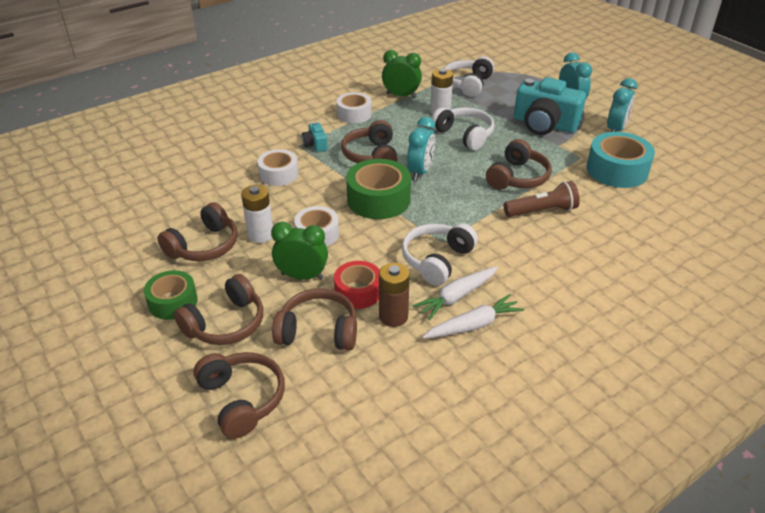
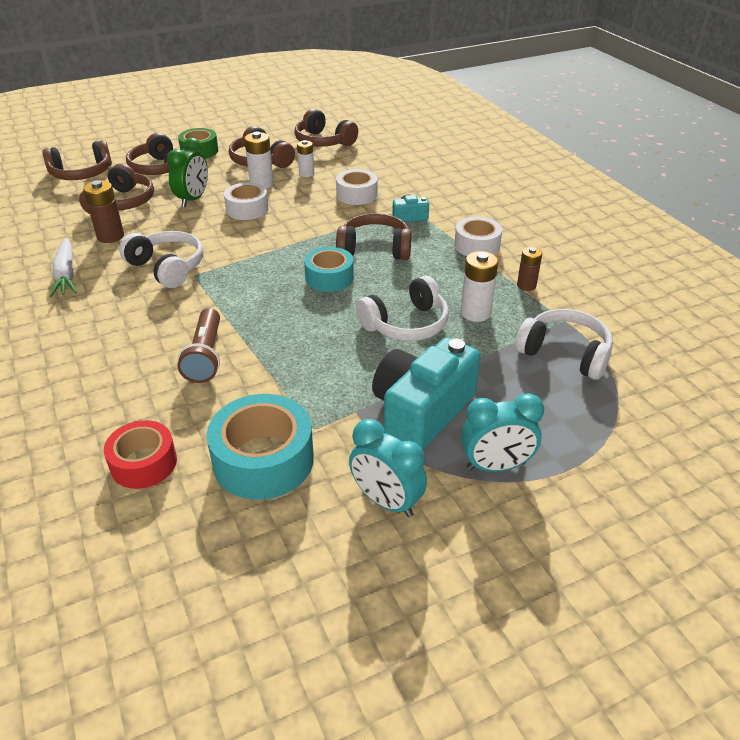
camera: 100 degrees right, 0 degrees up
(235, 209) = (306, 173): none -> white battery
(358, 291) = (154, 223): red tape -> red tape (144, 463)
(378, 199) = (286, 245): green tape -> none
(401, 95) = (526, 285): green clock -> brown battery
(420, 172) = (329, 277): turquoise clock -> turquoise tape
(457, 297) = (108, 271): white carrot -> none
(517, 177) = (286, 351): brown headphones -> brown headphones (323, 142)

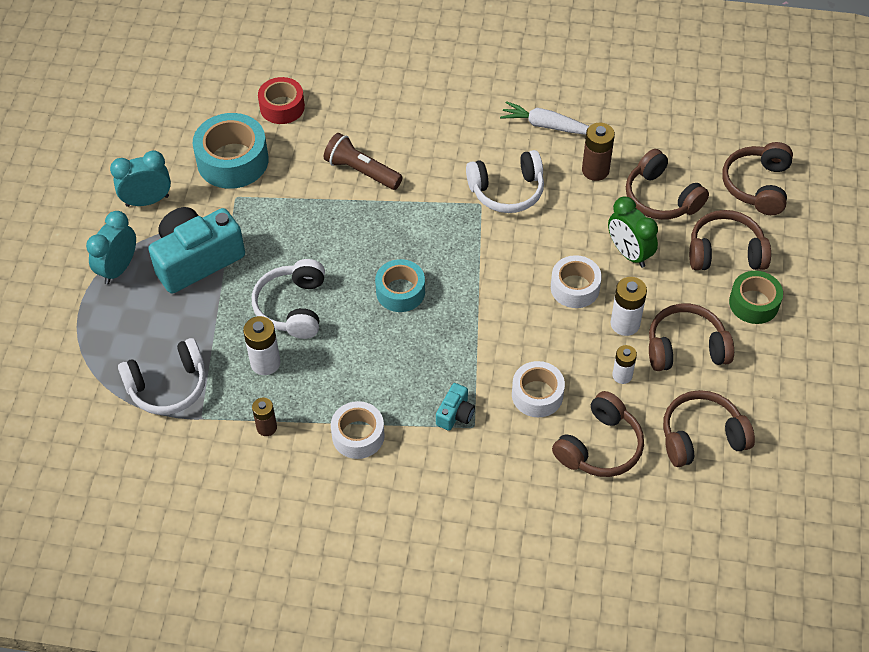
camera: 125 degrees right, 15 degrees up
(375, 249) = (419, 350): brown headphones -> brown headphones (600, 447)
(421, 411) = (197, 259): turquoise camera -> turquoise camera turned 105 degrees counterclockwise

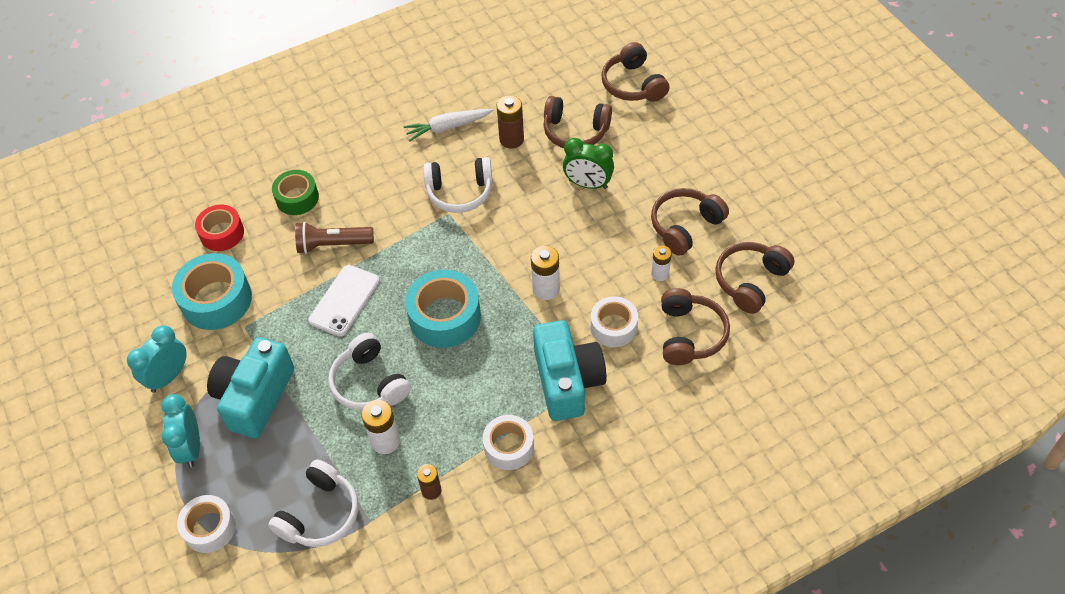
camera: 35 degrees left, 0 degrees up
(331, 225) = (344, 300): none -> white phone
(400, 292) = (445, 317): turquoise tape -> turquoise tape, size x1.55
(455, 414) = (567, 381): turquoise camera -> turquoise camera, size x2.23
(507, 191) = (460, 192): white headphones -> white headphones turned 45 degrees clockwise
(575, 288) = (571, 232): white tape -> white tape (209, 528)
(625, 324) = (629, 236): white battery -> white battery (546, 289)
(725, 252) = (652, 143): brown headphones -> none
(754, 303) = (702, 167): green tape -> green tape (297, 198)

